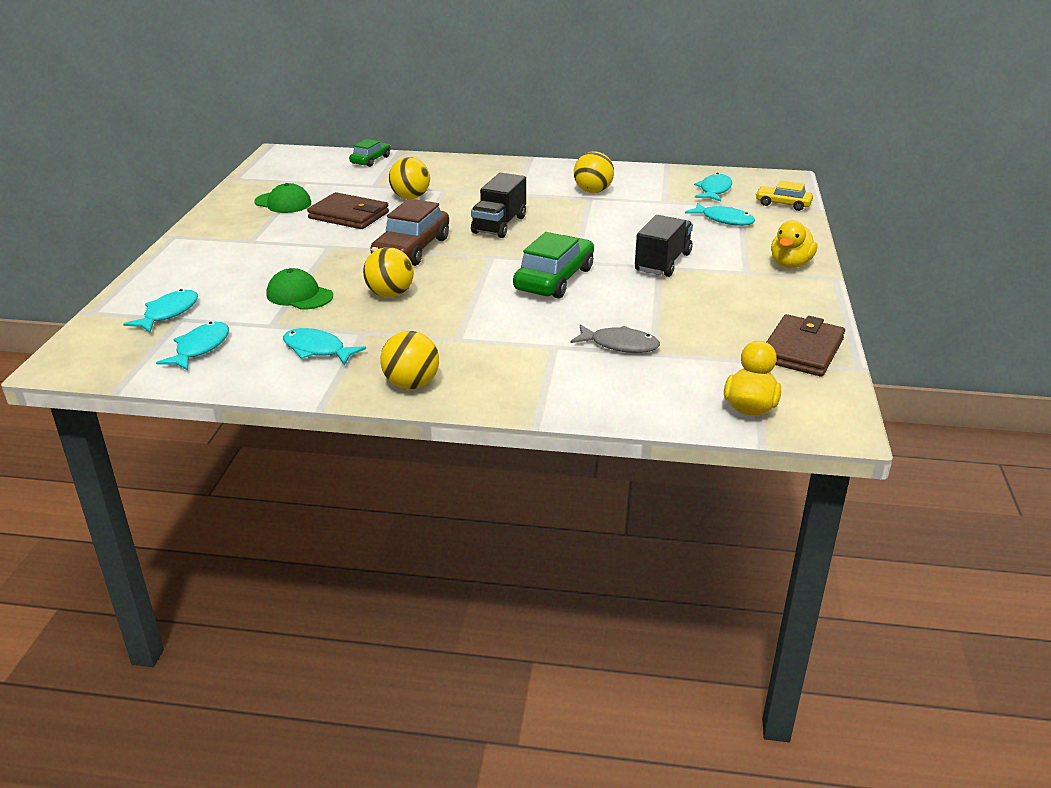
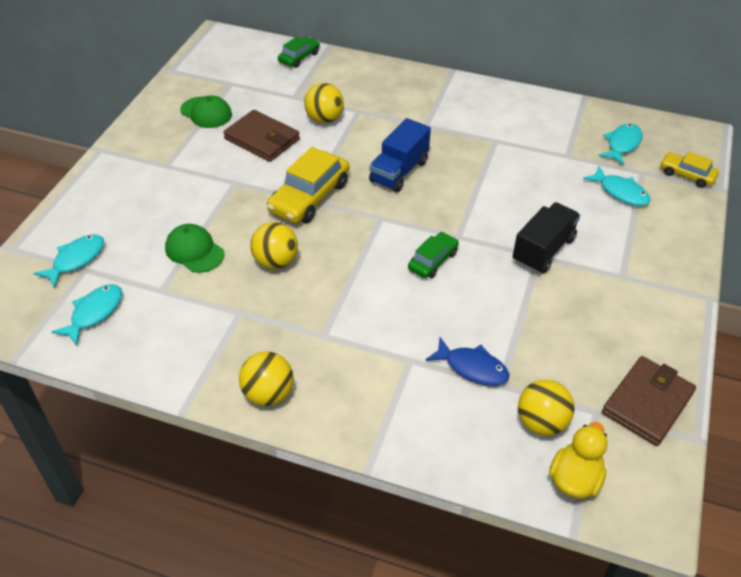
camera: 10 degrees right, 15 degrees up
(317, 350) = (195, 331): turquoise fish -> none
(412, 249) = (309, 197): brown car -> yellow car
(499, 225) = (399, 171): black truck -> blue truck
(554, 279) = (433, 261): green car -> green car, size x0.58
(593, 191) = (501, 131): yellow ball -> yellow ball (541, 422)
(620, 345) = (472, 368): grey fish -> blue fish
(790, 264) = (669, 271): yellow duck -> none

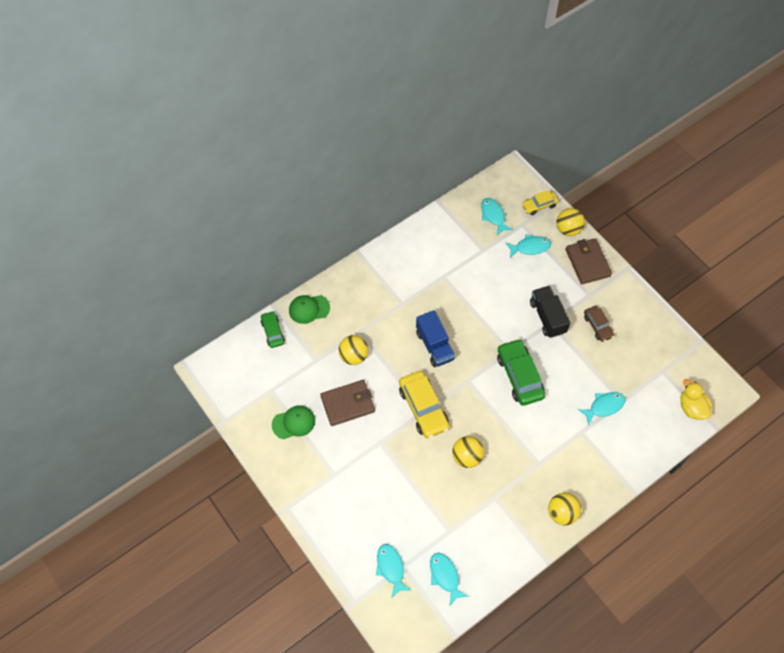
camera: 55 degrees left, 15 degrees up
(194, 251) = (428, 496): green cap -> green cap (309, 309)
(433, 261) = (519, 376): green car -> green car, size x1.73
(472, 368) = (604, 406): blue fish -> turquoise fish
(541, 422) = (654, 399): yellow ball -> yellow ball (568, 229)
(586, 305) = (598, 326): none -> brown car
(647, 403) = (670, 346): brown wallet -> brown wallet (587, 263)

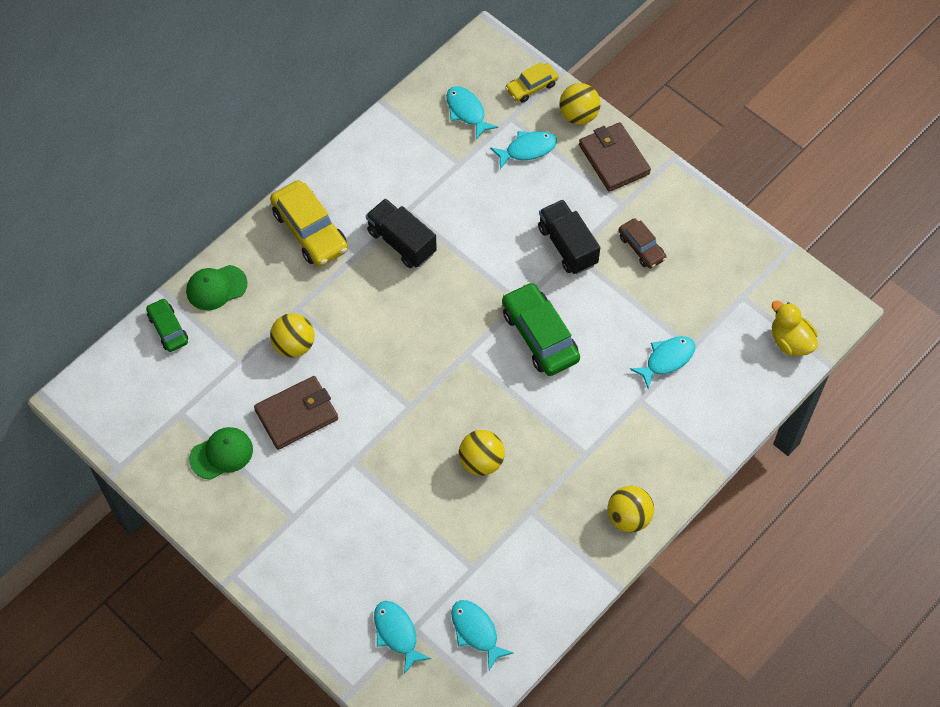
camera: 10 degrees left, 0 degrees up
(423, 408) = (408, 403): yellow car -> yellow car (310, 230)
(434, 346) = (410, 312): blue truck -> none
(436, 297) = (401, 242): none -> black truck

